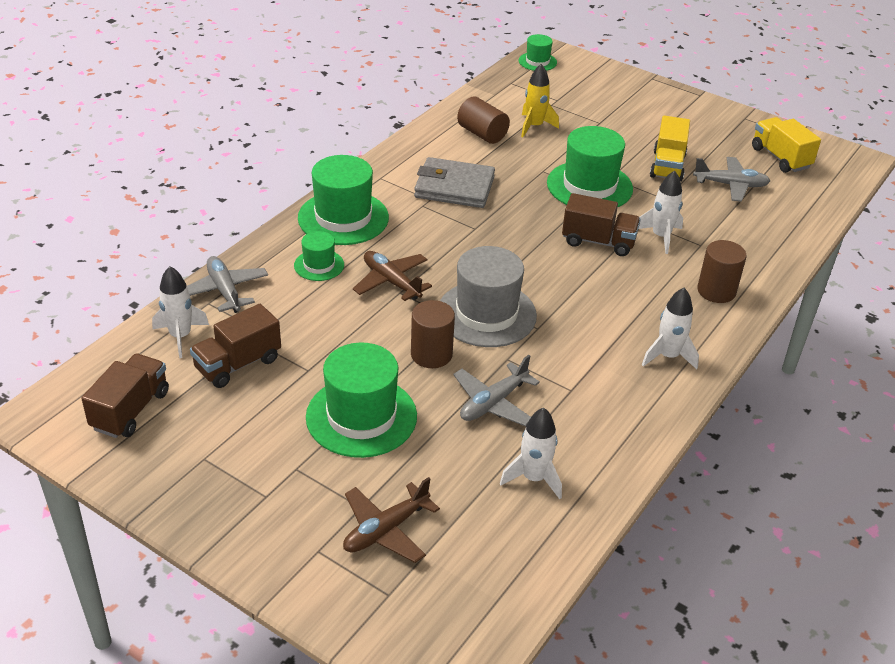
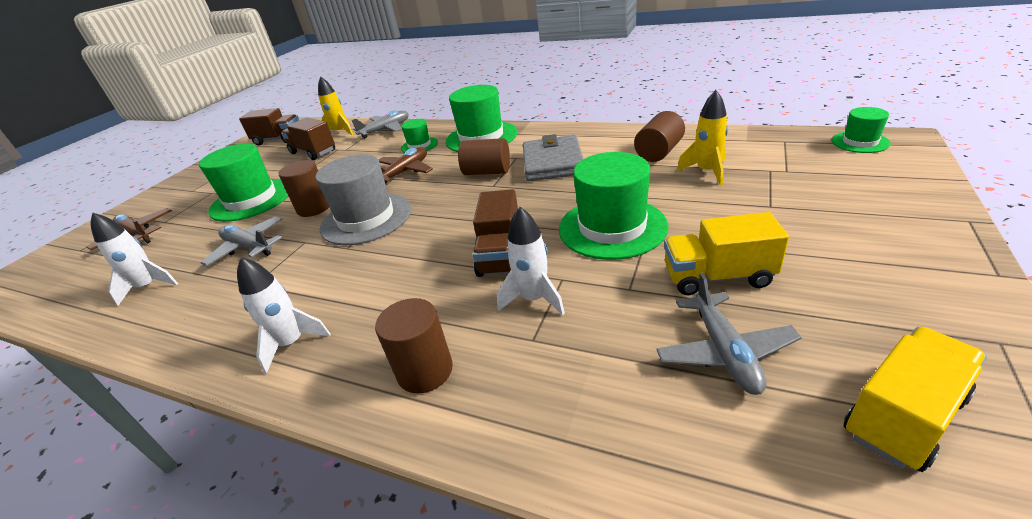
camera: 85 degrees right, 5 degrees down
(180, 336) = (341, 132): white rocket -> yellow rocket
(441, 227) = (487, 172): none -> brown cylinder

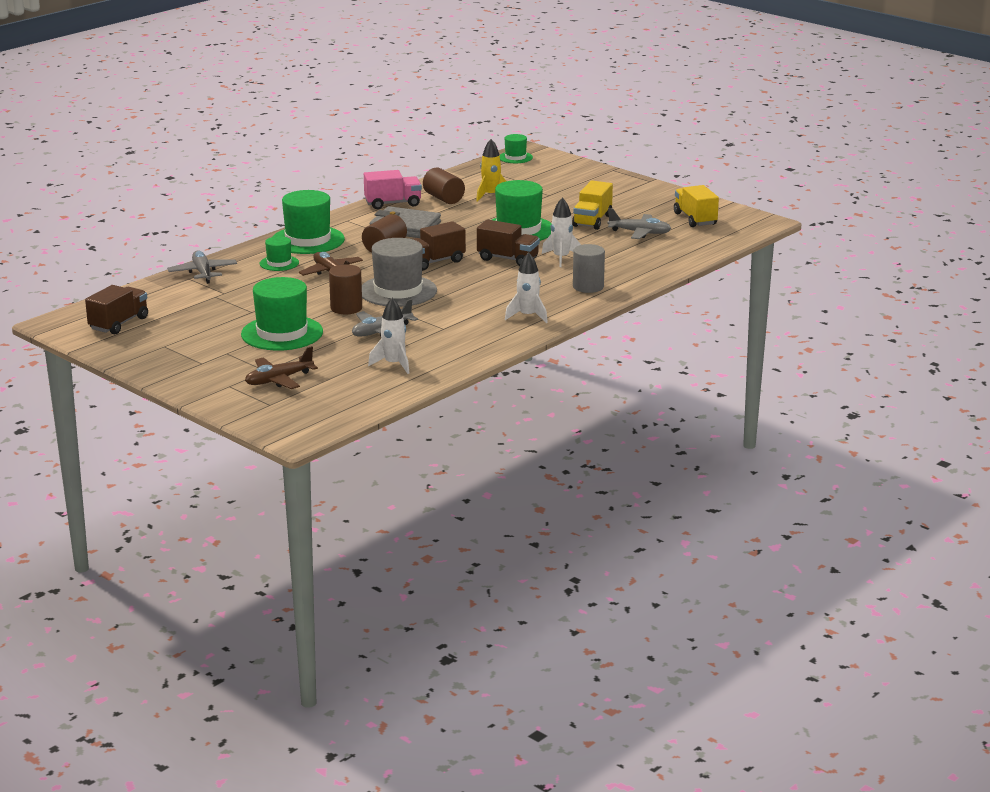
camera: 75 degrees left, 10 degrees down
(313, 152) = (201, 307): brown truck -> brown truck (434, 262)
(341, 132) = (163, 293): yellow rocket -> none
(425, 371) = (588, 287): brown cylinder -> grey cylinder
(611, 136) = (393, 203): none -> pink truck

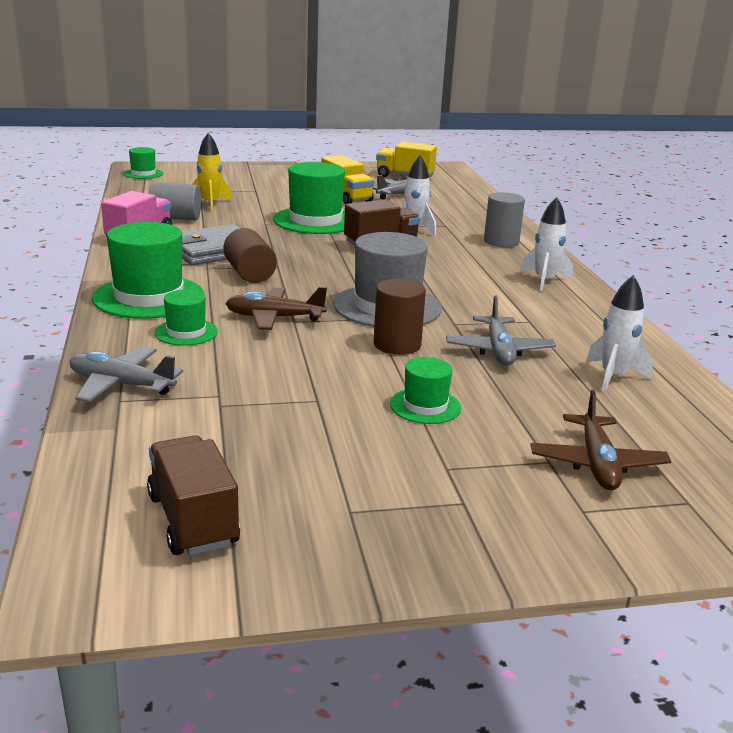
camera: 55 degrees left, 0 degrees up
(282, 333) = (425, 406): green hat -> green hat, size x0.52
(434, 262) = (334, 269): brown truck -> none
(443, 198) = (176, 218): brown cylinder -> grey cylinder

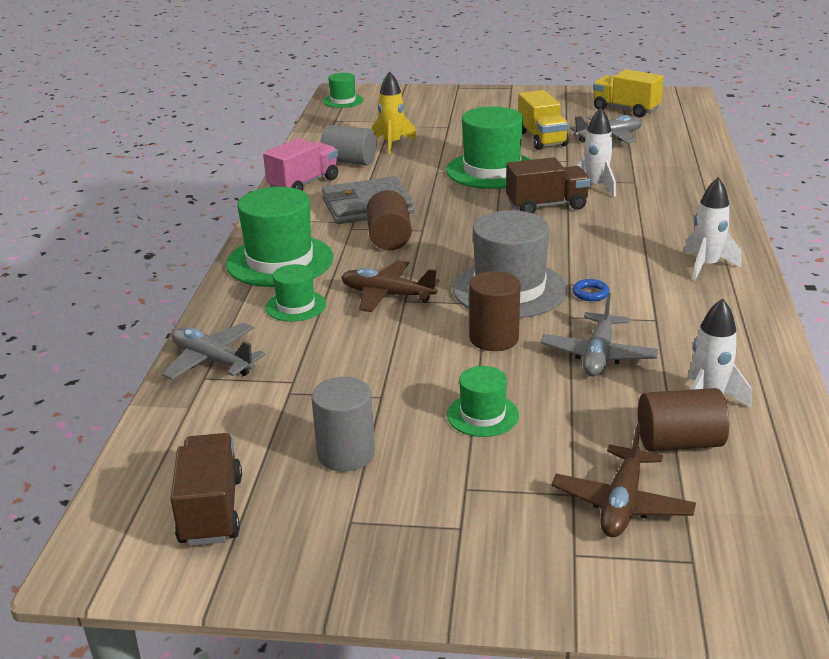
camera: 20 degrees right, 5 degrees up
(461, 305) = (590, 293): none -> blue ring
(501, 242) = (687, 208): grey cylinder -> grey cylinder (346, 454)
(612, 410) = (679, 442): none -> brown cylinder

